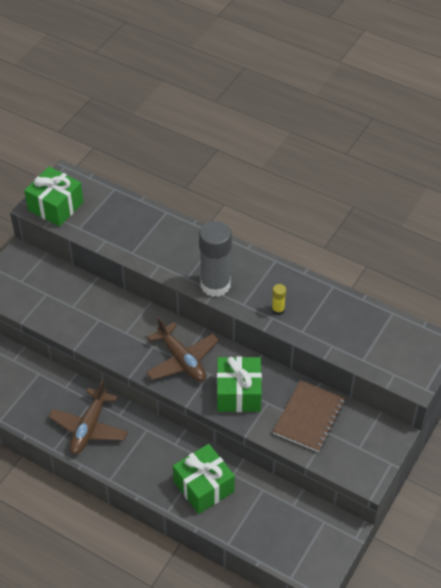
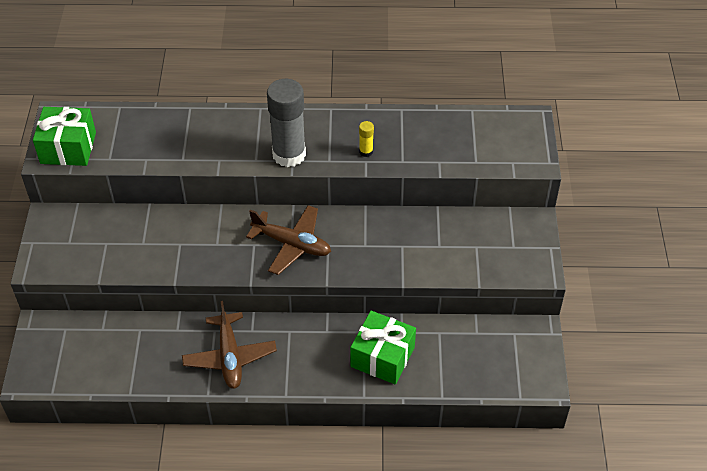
camera: 30 degrees left, 0 degrees up
(238, 393) = (369, 250): green gift -> none
(309, 417) = (450, 241): brown notebook -> none

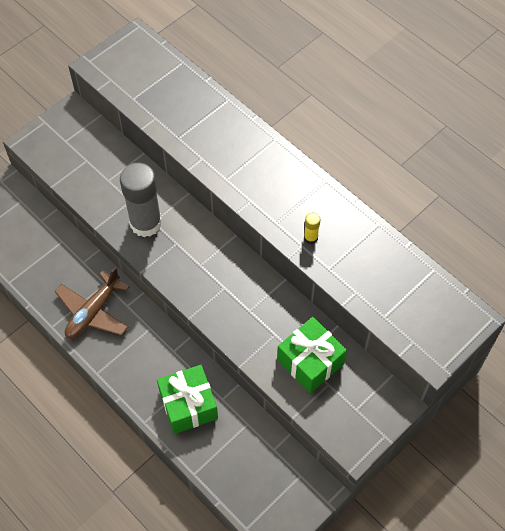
camera: 45 degrees right, 10 degrees up
(68, 148) = (116, 68): green gift -> green gift (310, 362)
(289, 154) = (253, 194): grey glue stick -> grey glue stick (146, 223)
(292, 244) = (200, 265): brown plane -> none

